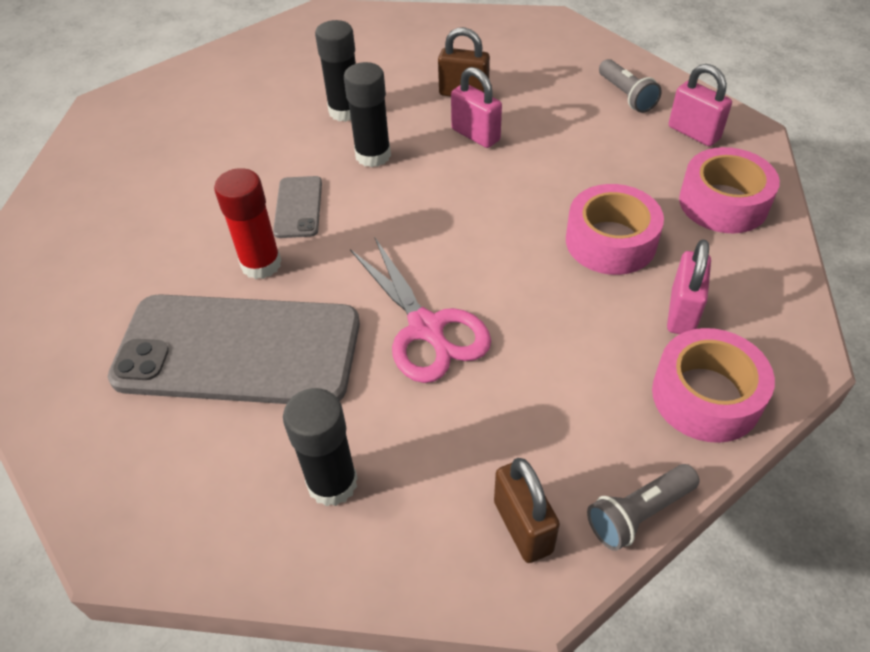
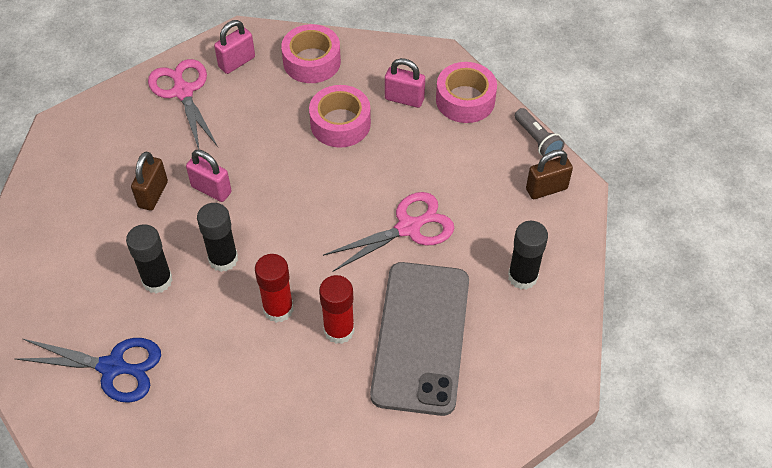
camera: 90 degrees left, 5 degrees up
(241, 96) = (112, 367): none -> blue scissors
(298, 207) = (278, 309): grey phone -> red glue stick
(475, 135) = (211, 189): pink padlock -> pink padlock turned 75 degrees clockwise
(626, 96) = (183, 92): grey flashlight -> pink scissors

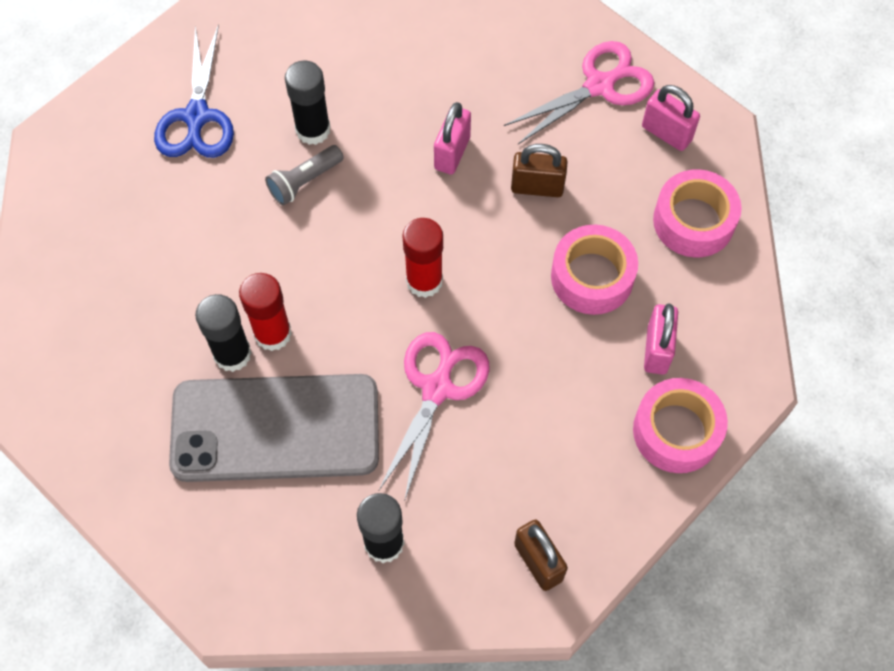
camera: 80 degrees right, 10 degrees up
(153, 194) = (432, 94): brown padlock -> brown padlock (537, 187)
(223, 259) = (353, 189): black glue stick -> black glue stick (232, 354)
(278, 309) = (292, 262): red glue stick -> red glue stick (424, 281)
(408, 228) = (437, 388): pink scissors -> pink scissors turned 120 degrees counterclockwise
(537, 140) = (625, 540): grey flashlight -> grey flashlight (304, 181)

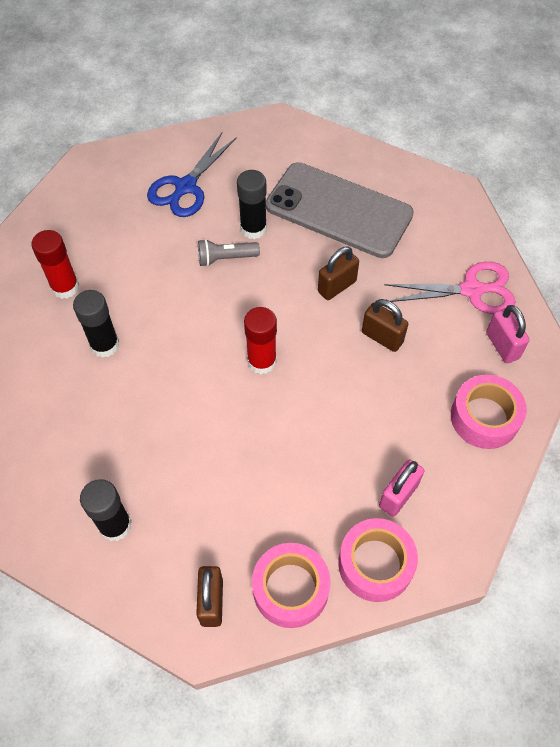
camera: 30 degrees right, 5 degrees down
(272, 333) = (139, 345): red glue stick -> red glue stick (65, 287)
(275, 428) = (98, 407): grey phone -> grey phone (338, 210)
(437, 388) = (222, 438): pink scissors -> none
(452, 153) = (337, 286): pink padlock -> brown padlock
(592, 277) = (382, 418): pink tape -> pink tape (290, 588)

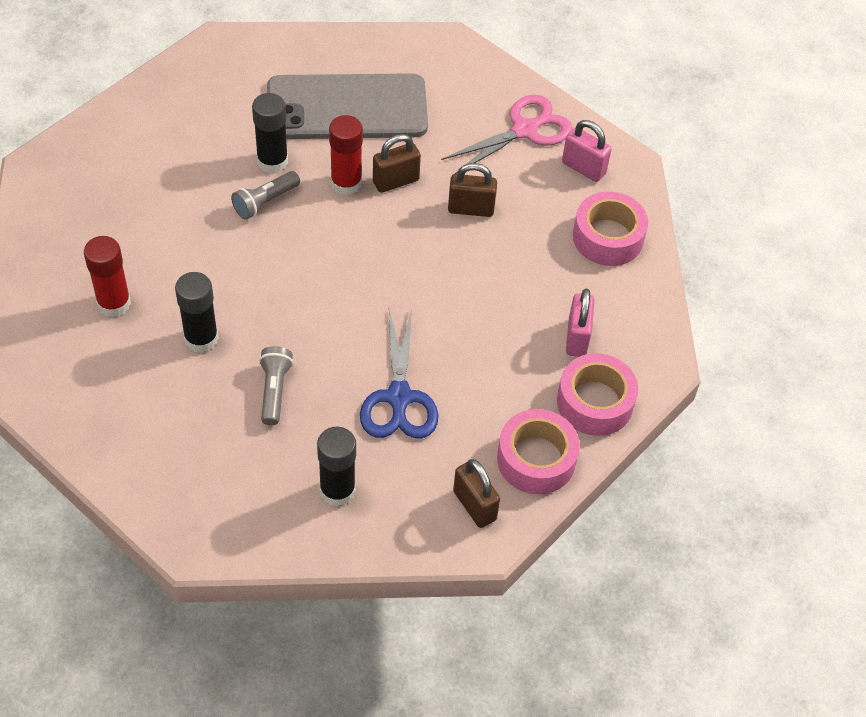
camera: 35 degrees left, 5 degrees down
(127, 415) = (274, 391): none -> grey flashlight
(186, 187) = (169, 149): blue scissors -> blue scissors (399, 397)
(262, 361) = (372, 282): red glue stick -> red glue stick (346, 183)
(337, 286) = (395, 181): brown padlock -> brown padlock turned 45 degrees clockwise

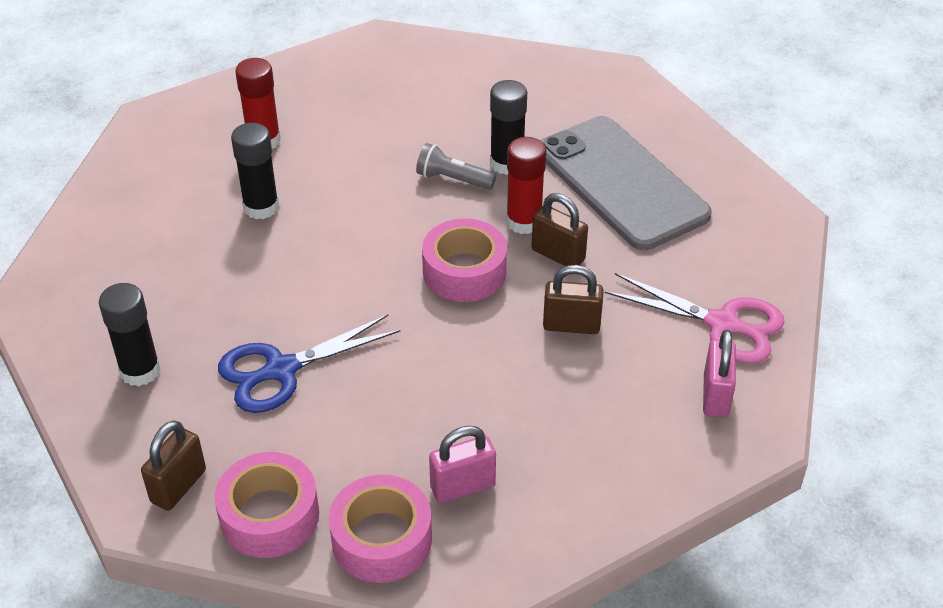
camera: 65 degrees right, 10 degrees down
(274, 391) = (232, 278): grey flashlight -> none
(471, 209) = (571, 325): brown padlock -> brown padlock turned 60 degrees counterclockwise
(608, 237) = (632, 458): pink tape -> pink tape (464, 272)

